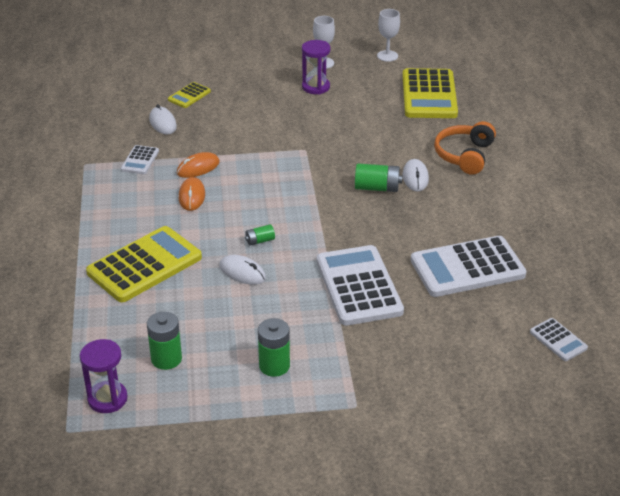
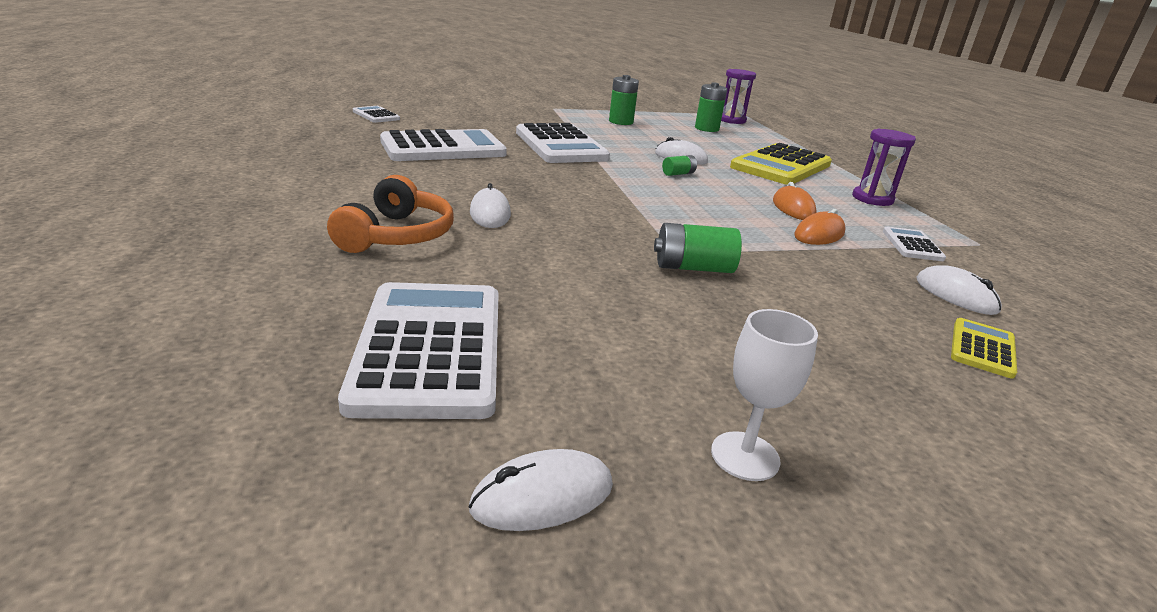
camera: 170 degrees right, 10 degrees down
(315, 87) = (722, 371): purple hourglass -> purple hourglass (872, 199)
(377, 188) = (548, 206): green battery -> green battery (693, 268)
(387, 56) = (542, 496): white goblet -> white mouse
(429, 95) = (429, 348): yellow calculator -> white calculator

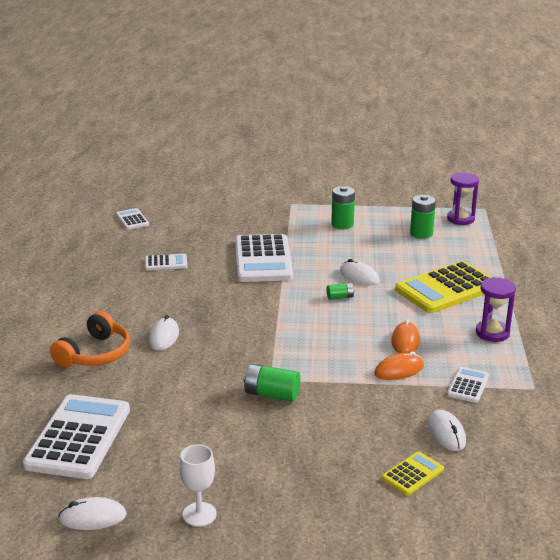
camera: 20 degrees right, 0 degrees up
(443, 148) = (166, 263): white calculator -> white calculator, size x0.47

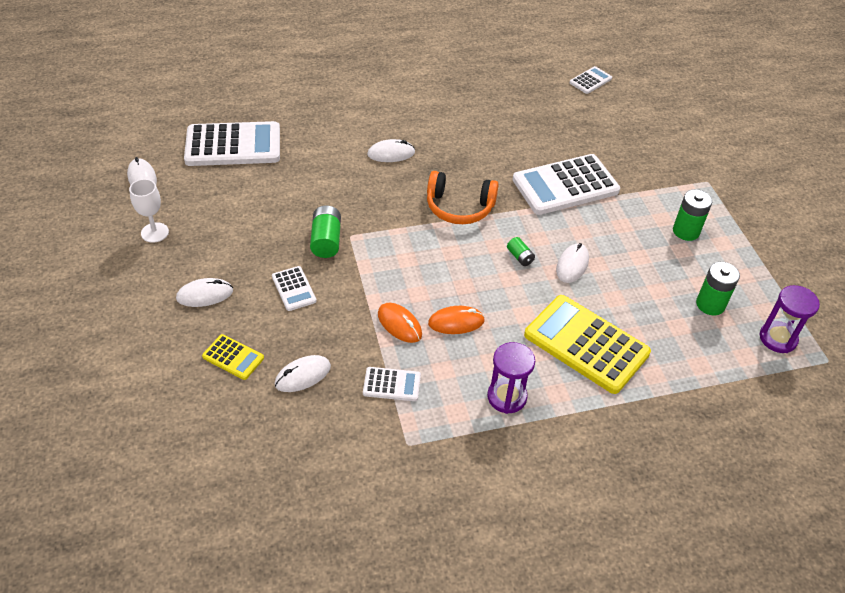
camera: 70 degrees right, 20 degrees up
(95, 354) = (348, 122): orange headphones -> orange headphones (459, 207)
(166, 263) = (520, 123): white calculator -> white calculator (294, 289)
(317, 484) = (205, 295): none -> white mouse

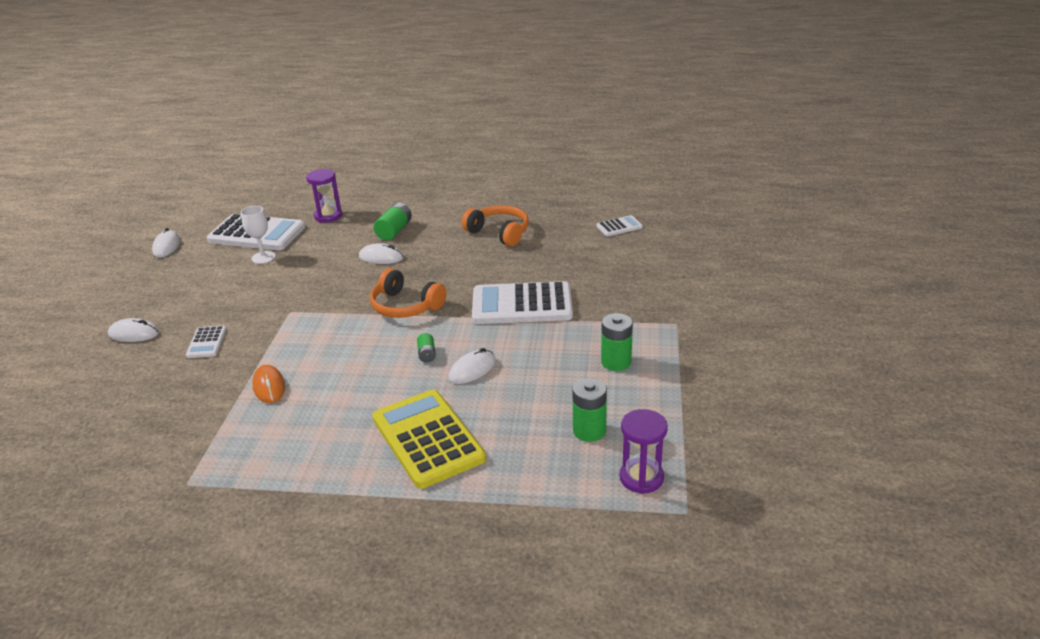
camera: 25 degrees right, 15 degrees down
(155, 232) = (139, 284): white goblet -> white goblet (263, 257)
(233, 357) = (111, 383): yellow calculator -> none
(303, 375) = (152, 408): white mouse -> none
(326, 240) = (267, 312): green battery -> green battery (394, 231)
(391, 384) = (218, 432): white calculator -> none
(456, 322) = (320, 395): orange mouse -> none
(485, 105) = (499, 233): none -> orange headphones
(507, 397) = (311, 466): purple hourglass -> purple hourglass (328, 216)

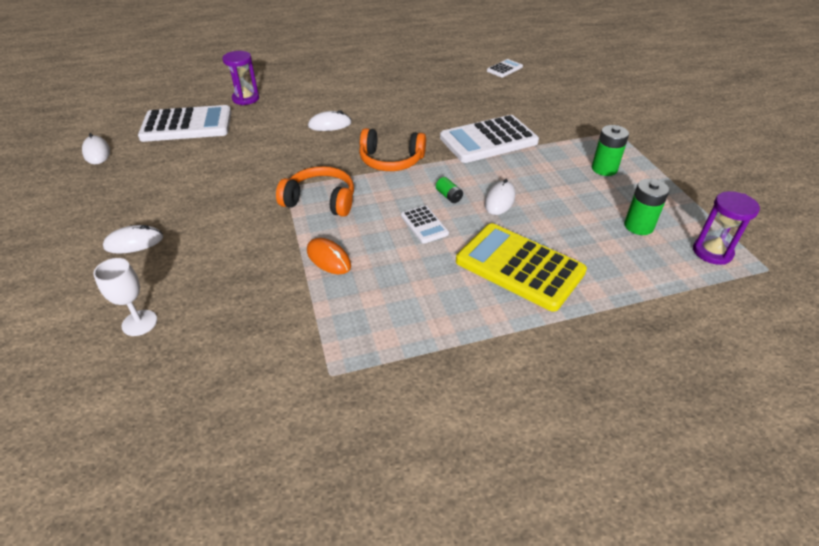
camera: 25 degrees left, 10 degrees up
(207, 342) = (225, 233): white calculator -> white calculator (424, 225)
(263, 257) = (213, 144): white goblet -> white goblet (139, 323)
(394, 231) = (321, 101): green battery -> none
(499, 233) = (414, 88): orange headphones -> orange headphones (320, 201)

